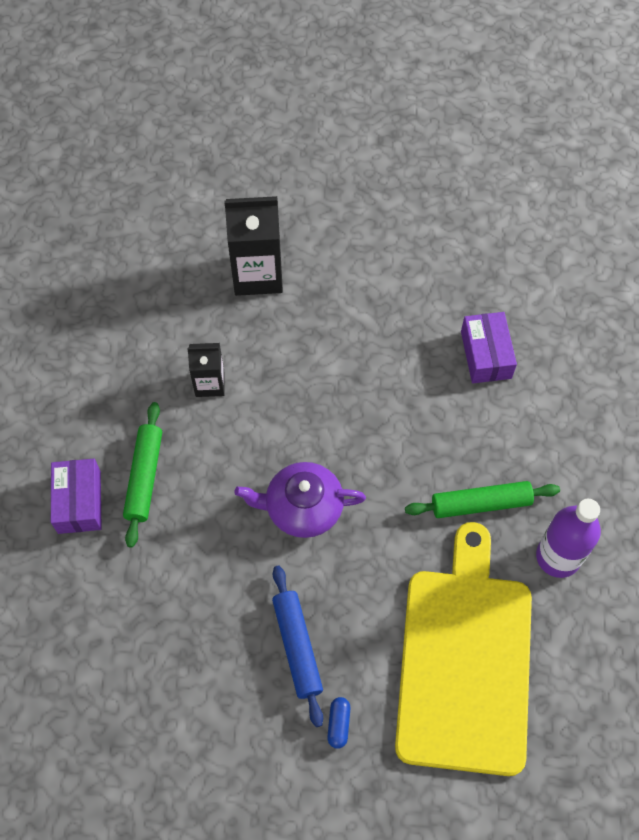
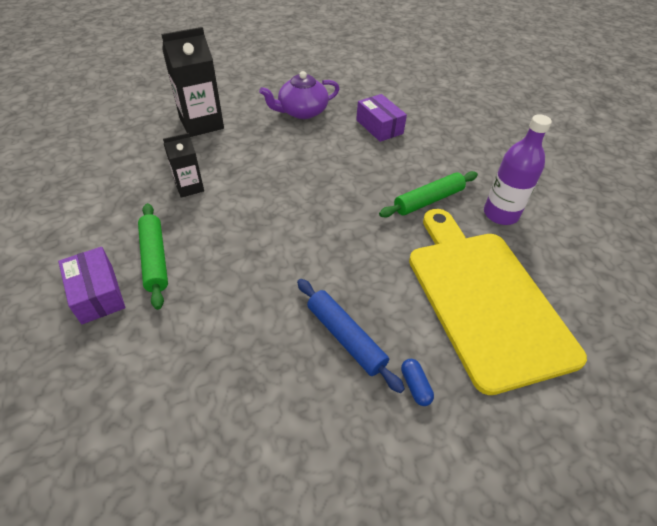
camera: 25 degrees left, 15 degrees down
(302, 508) = (299, 240): purple teapot -> purple teapot (302, 112)

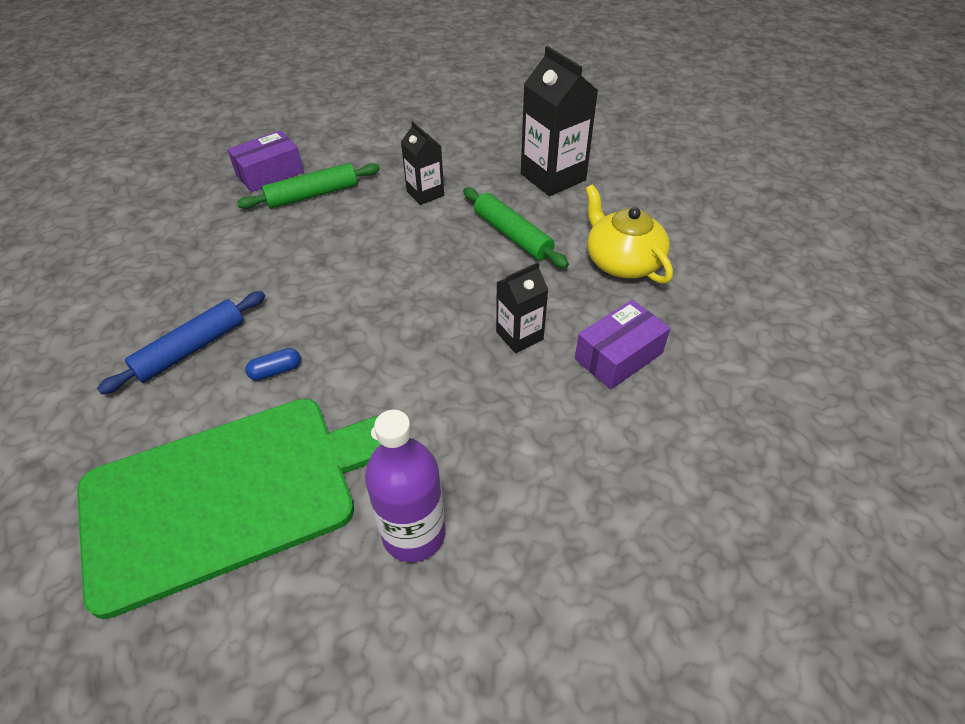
camera: 85 degrees right, 0 degrees up
(302, 112) = (622, 261): purple teapot -> yellow teapot
(358, 159) = (519, 335): none -> black carton
(415, 386) = (115, 414): blue capsule -> blue capsule (276, 371)
(428, 200) = (435, 427): green rolling pin -> green rolling pin (512, 235)
(484, 299) = (230, 494): yellow cutting board -> green cutting board

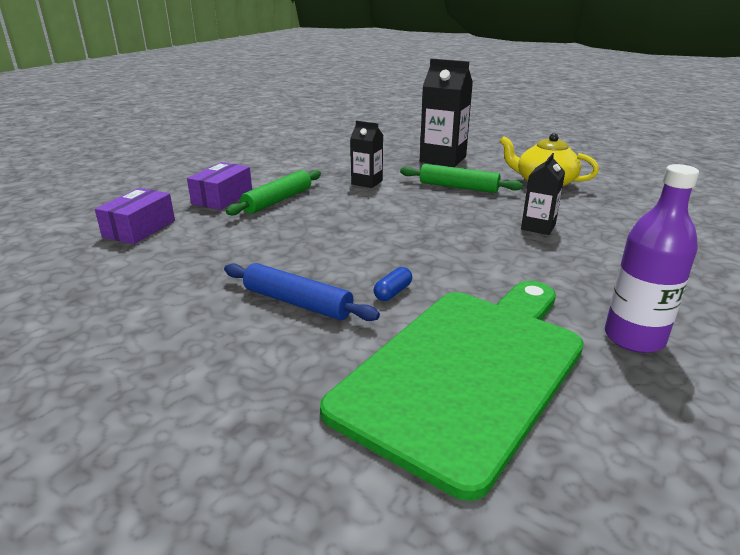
camera: 30 degrees left, 20 degrees down
(191, 349) = (297, 302): blue rolling pin -> blue rolling pin turned 75 degrees counterclockwise
(618, 356) = (610, 219): purple box -> purple box (139, 228)

